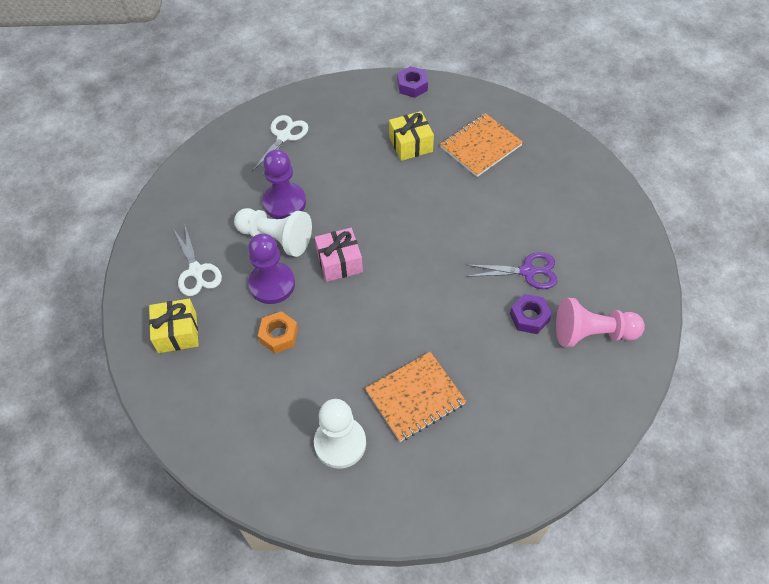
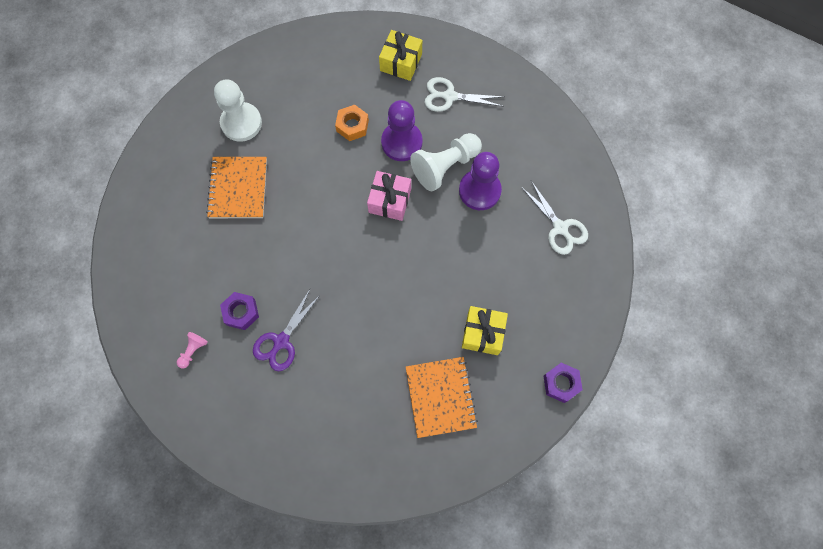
camera: 120 degrees right, 15 degrees up
(592, 333) = (193, 351): pink pawn -> pink pawn, size x0.46

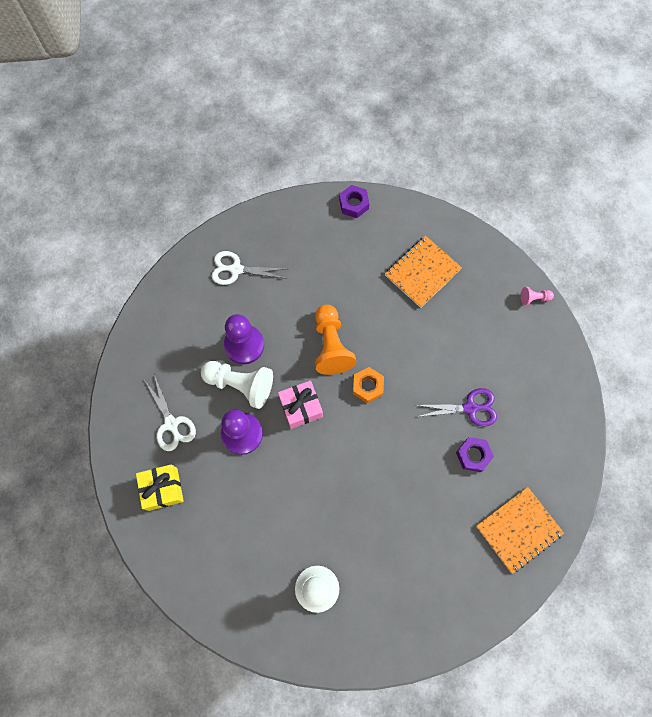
camera: 125 degrees left, 0 degrees up
(193, 351) = (528, 468): pink pawn -> pink pawn (534, 298)
(238, 188) = (378, 540): orange notebook -> orange notebook (518, 530)
(352, 125) = (253, 486): orange nut -> orange nut (367, 386)
(427, 262) = (331, 345): none -> orange pawn
(483, 333) = (356, 273): yellow gift -> none
(560, 228) = (236, 269): white scissors -> white scissors turned 105 degrees counterclockwise

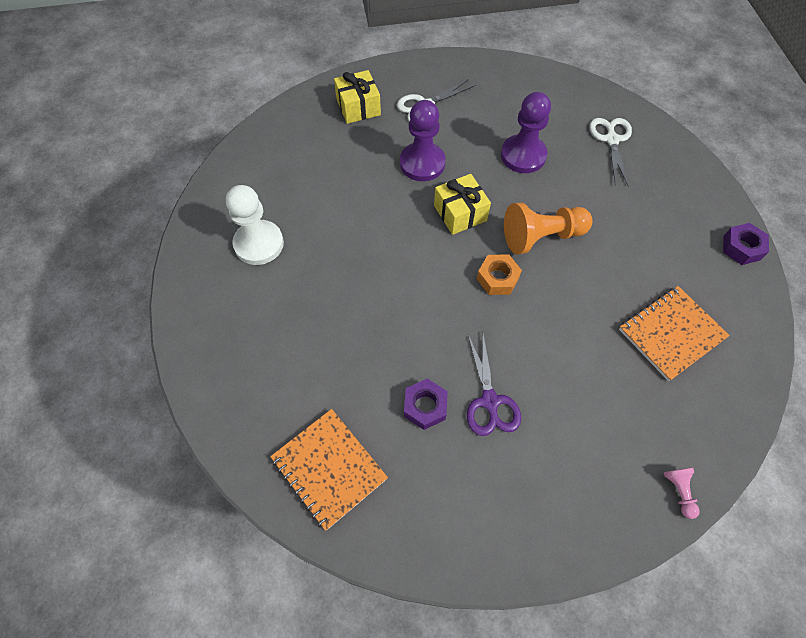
camera: 85 degrees right, 10 degrees down
(240, 385) = (477, 157): white pawn -> none
(301, 407) = (460, 213): pink gift -> yellow gift
(422, 272) = (671, 333): orange notebook -> orange notebook turned 75 degrees counterclockwise

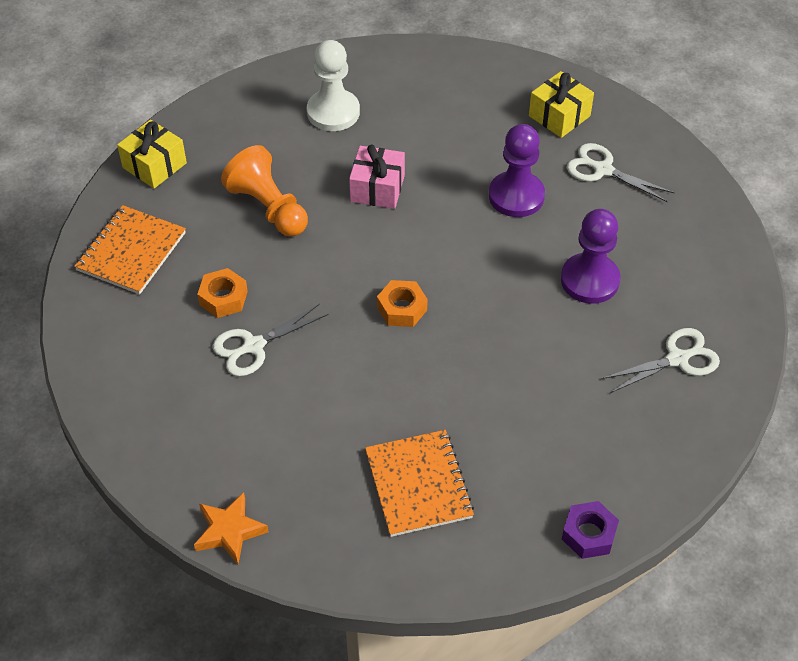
camera: 65 degrees right, 10 degrees down
(363, 246) = (377, 188): none -> pink gift
(425, 406) = (223, 298): purple nut -> orange nut
(460, 213) = (468, 250): yellow gift -> yellow gift (154, 165)
(490, 401) = (253, 346): purple scissors -> white scissors
(541, 237) = (481, 331): orange pawn -> orange pawn (268, 207)
(671, 333) = (418, 484): orange notebook -> orange notebook turned 45 degrees clockwise
(679, 491) = (229, 531): pink pawn -> orange star

